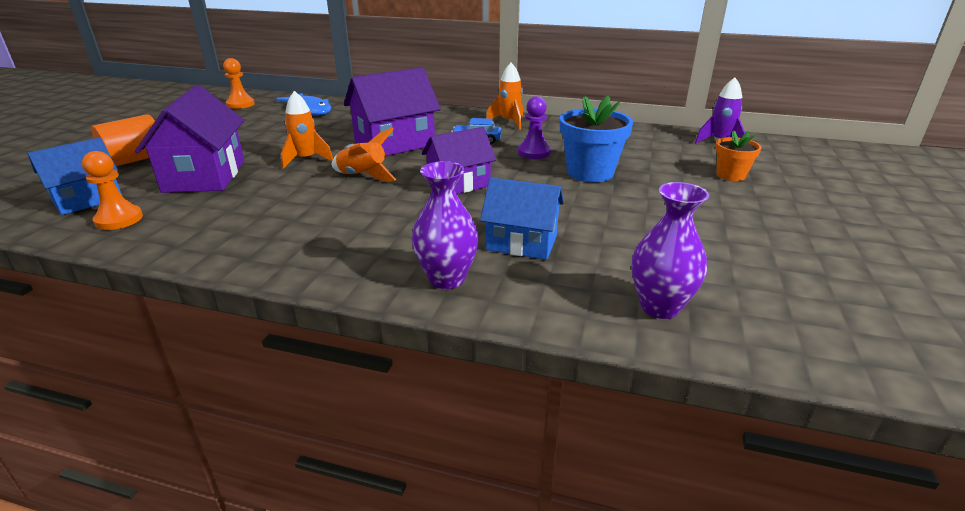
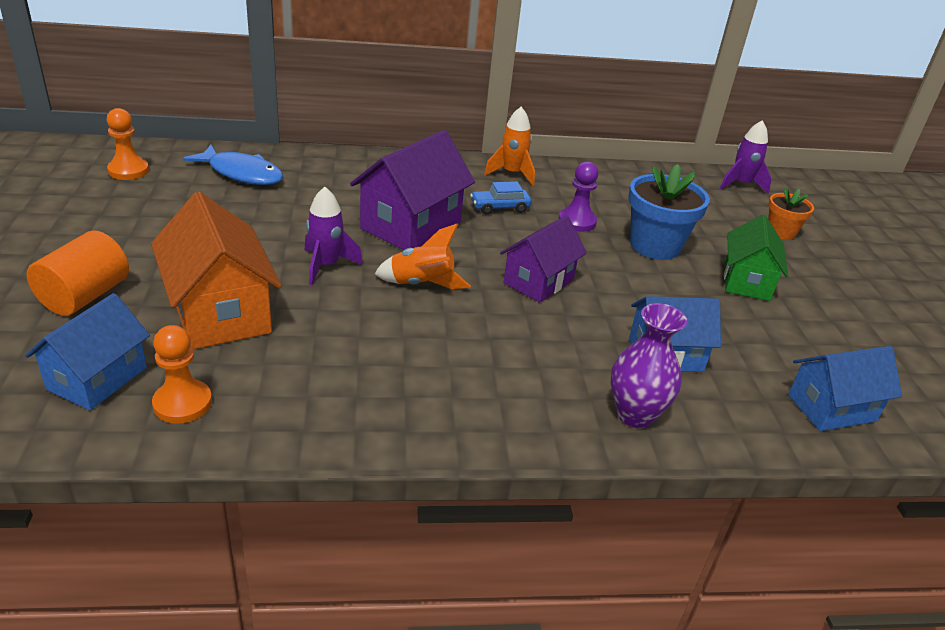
camera: 25 degrees left, 5 degrees up
(205, 176) = (220, 312): purple house -> orange house
(306, 159) = (326, 266): orange rocket -> purple rocket
(659, 204) = (746, 281): none -> green house
(659, 307) = (831, 408): purple vase -> blue house

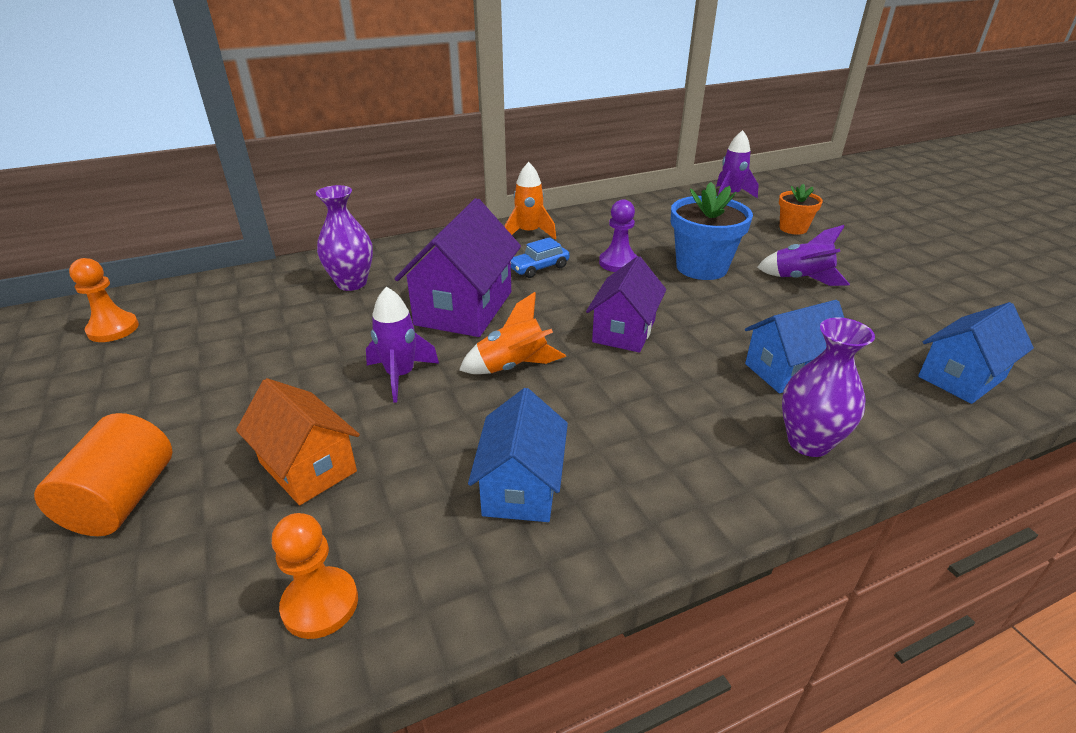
camera: 15 degrees left, 0 degrees up
(97, 378) = (189, 609): blue house -> blue house (521, 487)
(220, 312) = (308, 467): orange house -> orange house, size x0.66
(242, 173) = (251, 299): blue fish -> none
(329, 180) = (352, 283): none -> purple vase
(746, 281) = (801, 279): green house -> purple rocket

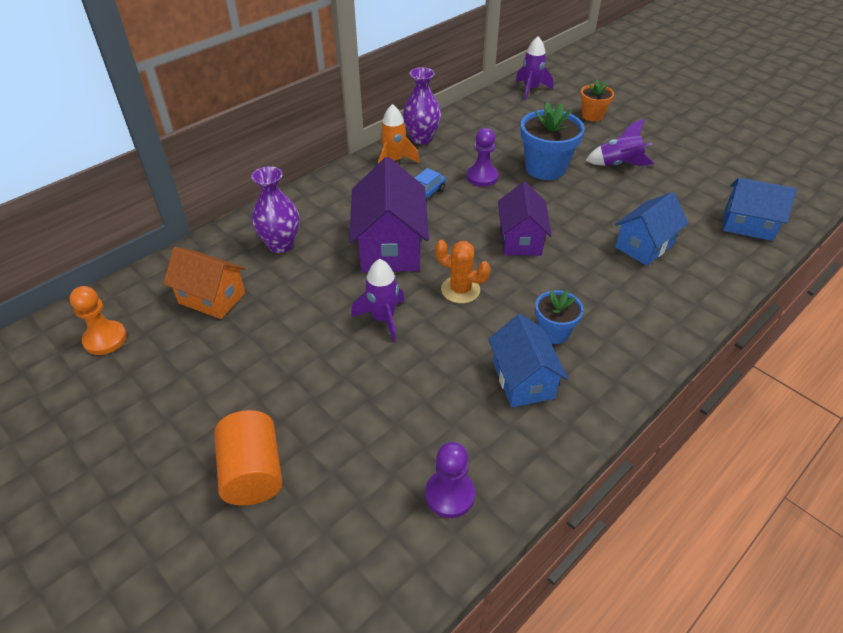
camera: 20 degrees left, 10 degrees up
(308, 467) = (369, 408): orange house -> orange house (212, 298)
(320, 604) = (449, 495): orange pawn -> purple pawn
(513, 366) = (460, 290): orange rocket -> orange cactus
(600, 440) = (553, 332): none -> blue flower pot
(808, 442) = (679, 298): purple vase -> purple vase (422, 138)
(961, 377) = (748, 225): blue house -> blue house turned 75 degrees clockwise

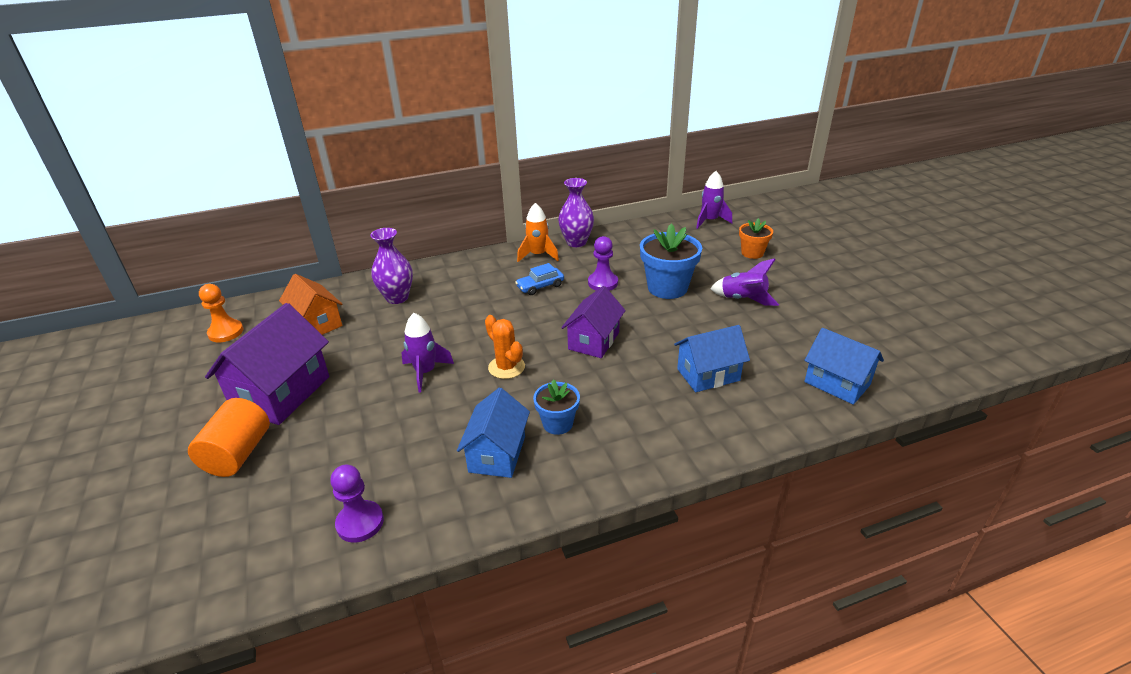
camera: 25 degrees right, 10 degrees down
(390, 247) = (478, 320): purple house -> purple house (282, 393)

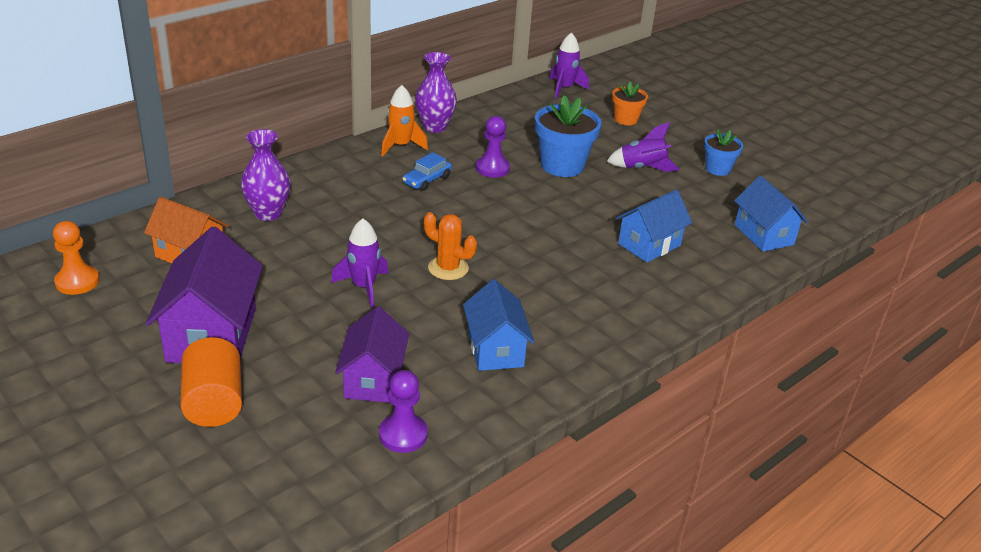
camera: 25 degrees left, 0 degrees up
(557, 423) = (536, 312): blue flower pot -> blue flower pot (717, 169)
(593, 341) = (520, 229): purple house -> purple house (373, 379)
(837, 383) = (764, 235): blue house -> blue house turned 45 degrees clockwise

